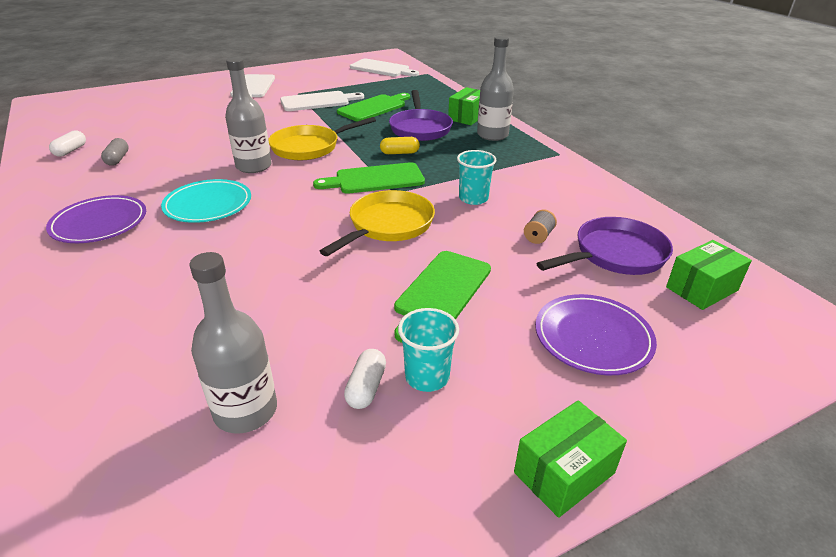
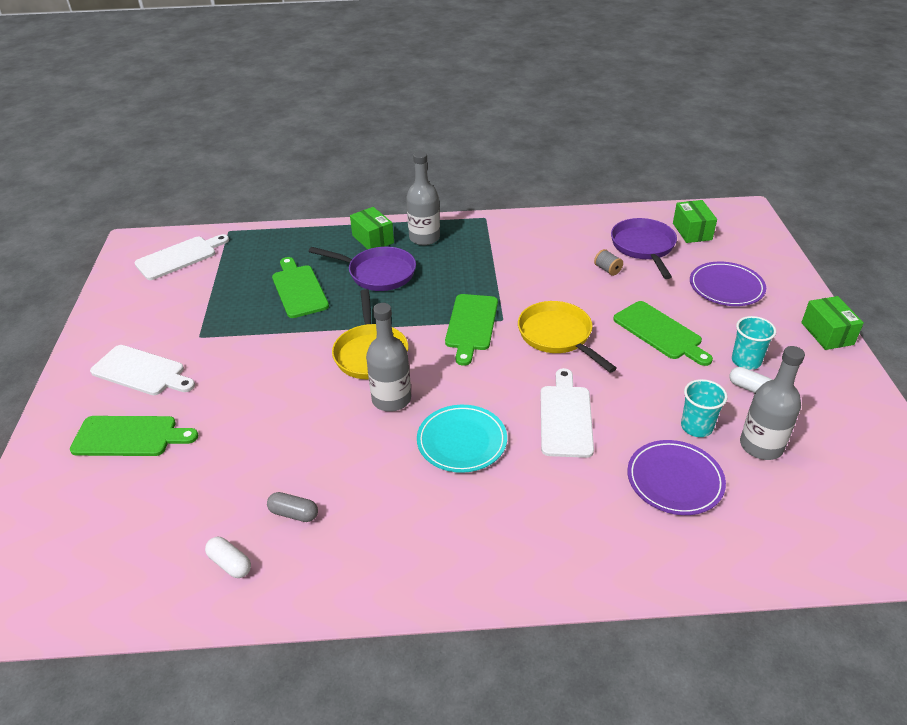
camera: 65 degrees left, 5 degrees up
(99, 223) = (459, 527): purple plate -> purple plate (674, 480)
(188, 99) = (129, 436): none -> green cutting board
(318, 101) = (244, 325): white cutting board -> white cutting board (565, 417)
(399, 153) = (425, 299): yellow capsule -> none
(473, 198) = (536, 282): turquoise cup -> turquoise cup (696, 427)

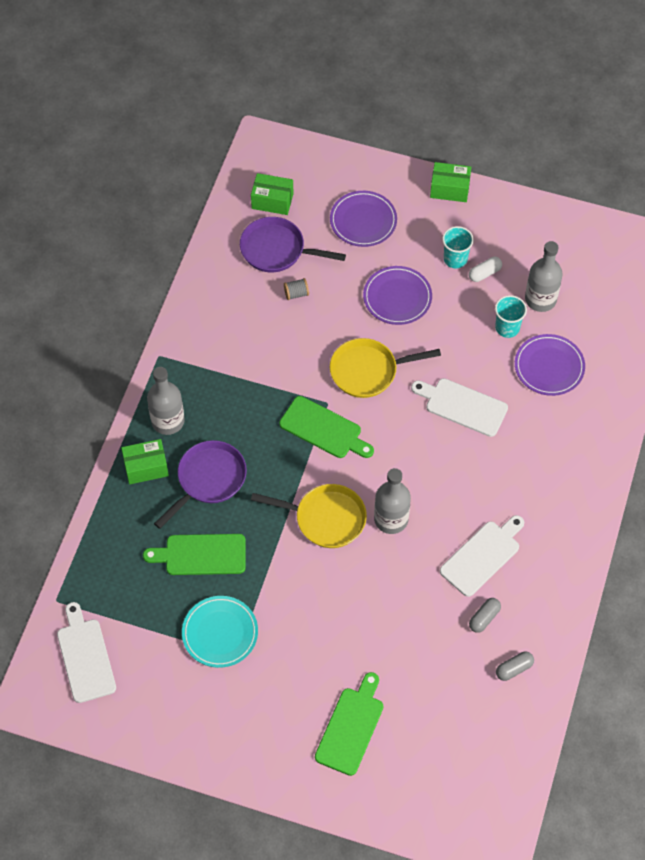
camera: 70 degrees left, 20 degrees up
(141, 372) = (267, 711): white cutting board -> white cutting board (482, 556)
(230, 563) = (514, 669): white capsule -> grey capsule
(462, 441) = (458, 485): turquoise plate -> turquoise plate (220, 633)
(660, 332) = (397, 297): green cutting board -> purple plate

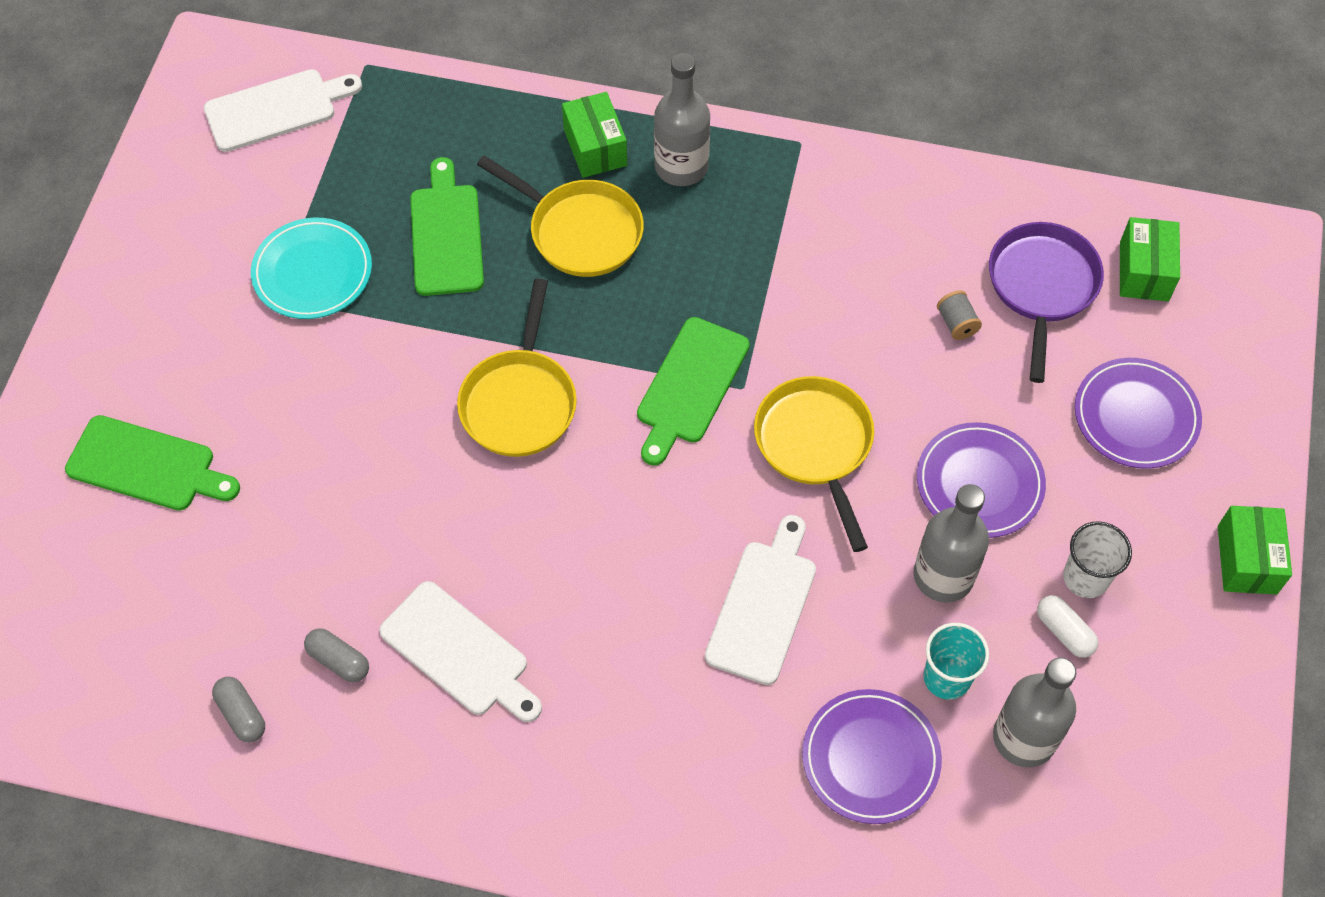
camera: 85 degrees right, 0 degrees up
(208, 479) = (580, 231): purple pan -> yellow pan
(391, 519) = (524, 501): grey bottle -> grey bottle (943, 576)
(455, 259) = (1086, 578): turquoise cup -> white cup

